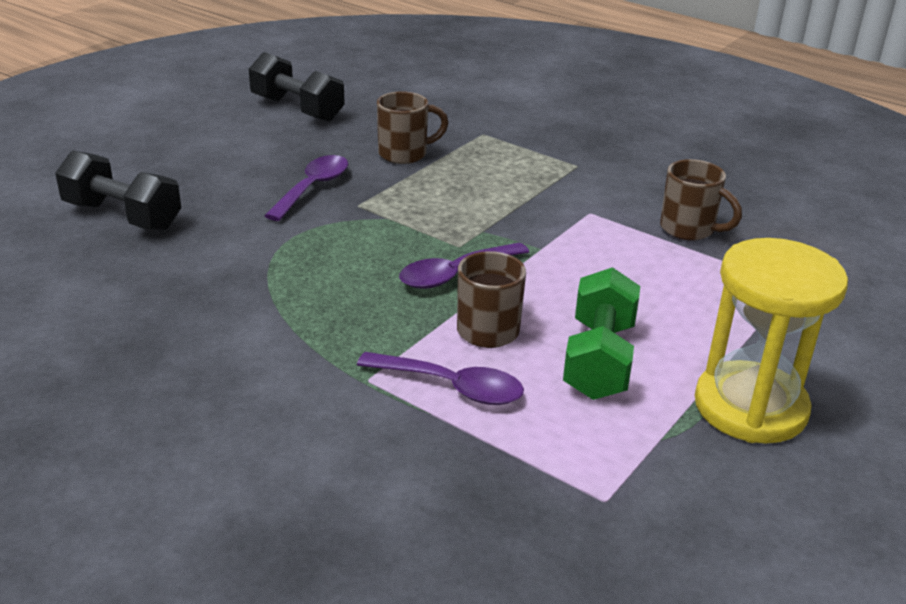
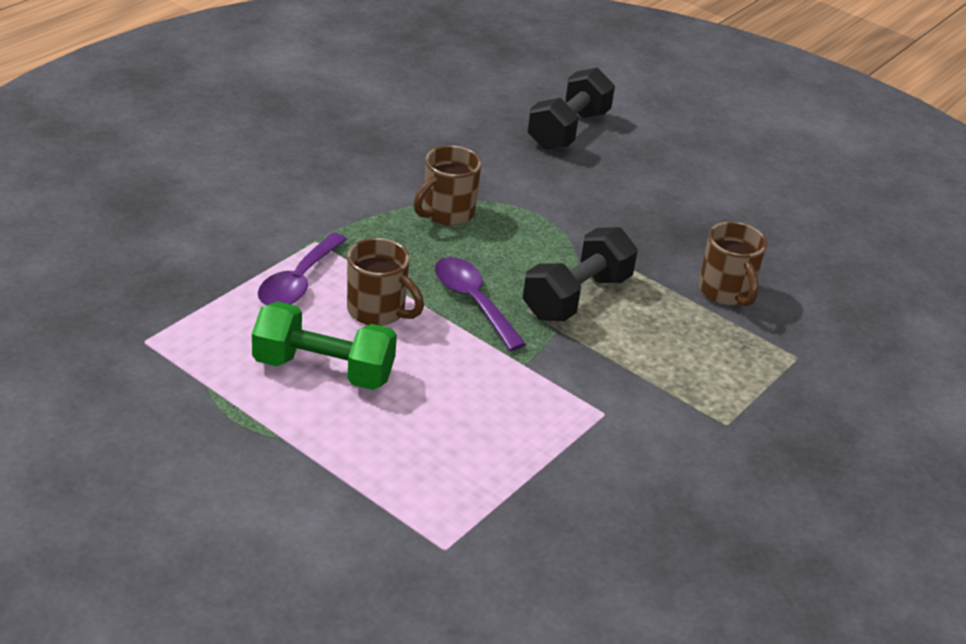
camera: 90 degrees right, 5 degrees up
(297, 109) = (822, 225): black dumbbell -> black dumbbell (576, 297)
(313, 188) = (635, 228): purple spoon -> none
(689, 229) = (572, 490): brown mug -> brown mug (446, 213)
(750, 407) = (236, 452): yellow hourglass -> none

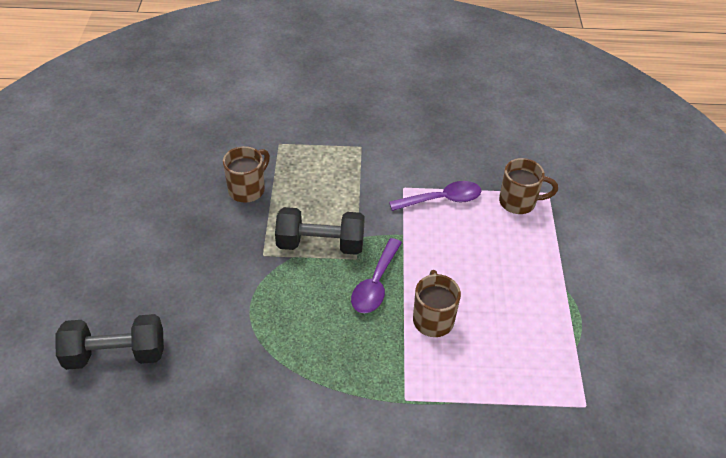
camera: 125 degrees left, 10 degrees up
(298, 282) = (452, 376): purple spoon -> purple spoon (442, 199)
(323, 370) = (504, 308): green dumbbell -> none
(446, 213) = (299, 353): brown mug -> brown mug (519, 202)

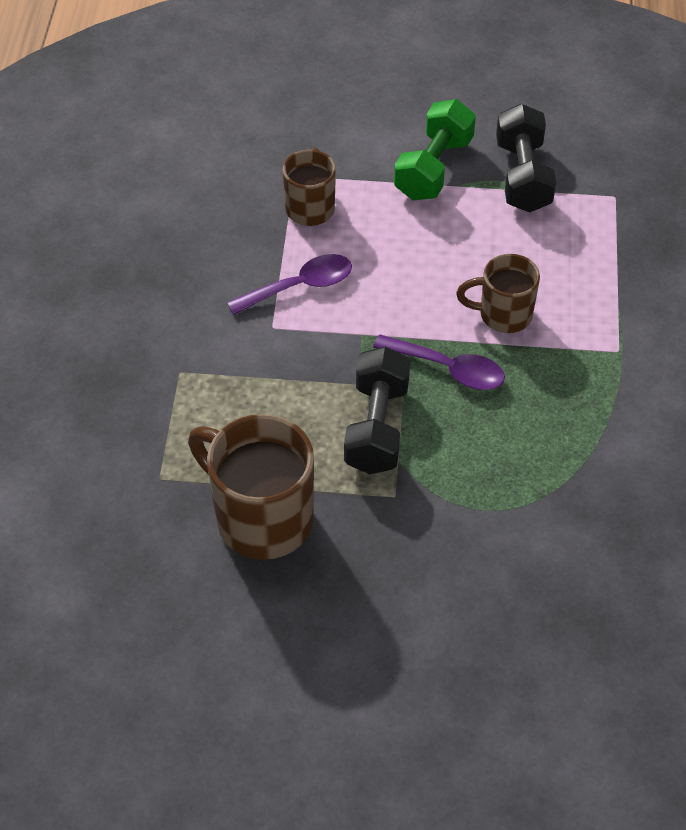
camera: 85 degrees left, 5 degrees up
(116, 354) = (571, 665): black dumbbell -> black dumbbell (522, 176)
(248, 189) = (261, 518): brown mug -> brown mug, size x1.67
(442, 199) = (300, 286): purple spoon -> purple spoon turned 75 degrees clockwise
(581, 274) = (433, 168): none -> green dumbbell

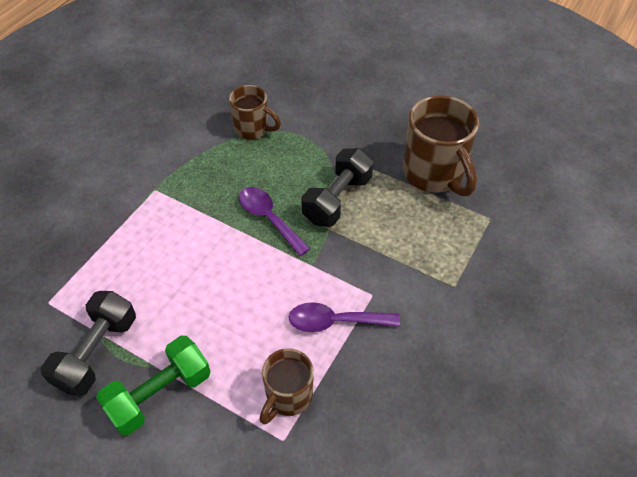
camera: 155 degrees left, 0 degrees up
(503, 315) = (206, 241): brown mug -> brown mug (253, 129)

